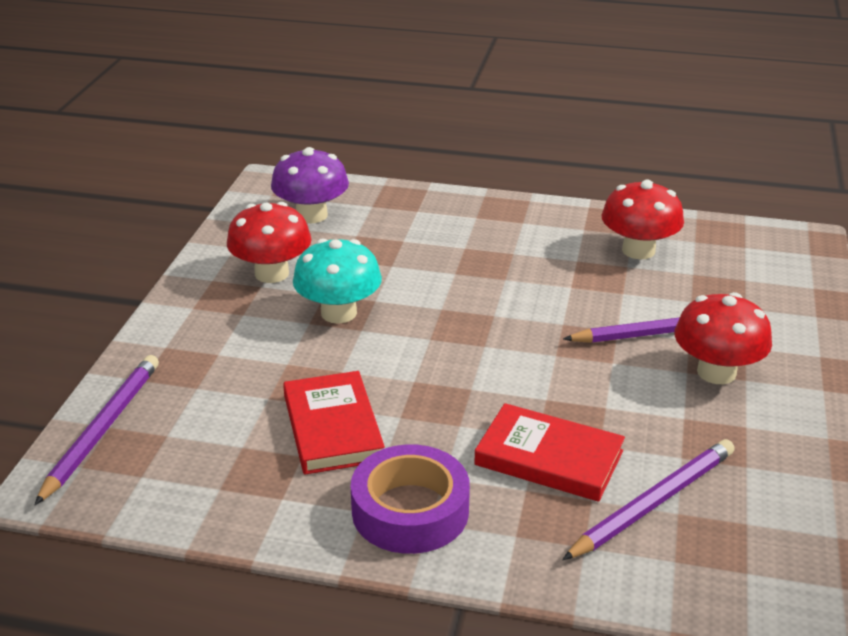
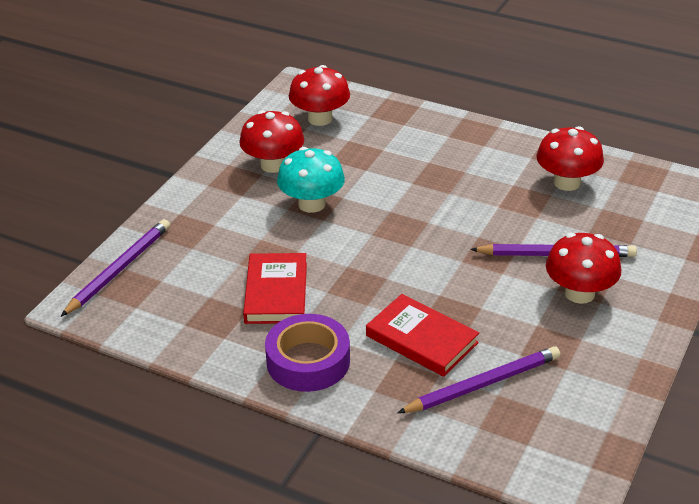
camera: 15 degrees right, 5 degrees up
(311, 215) = (320, 118): purple mushroom -> red mushroom

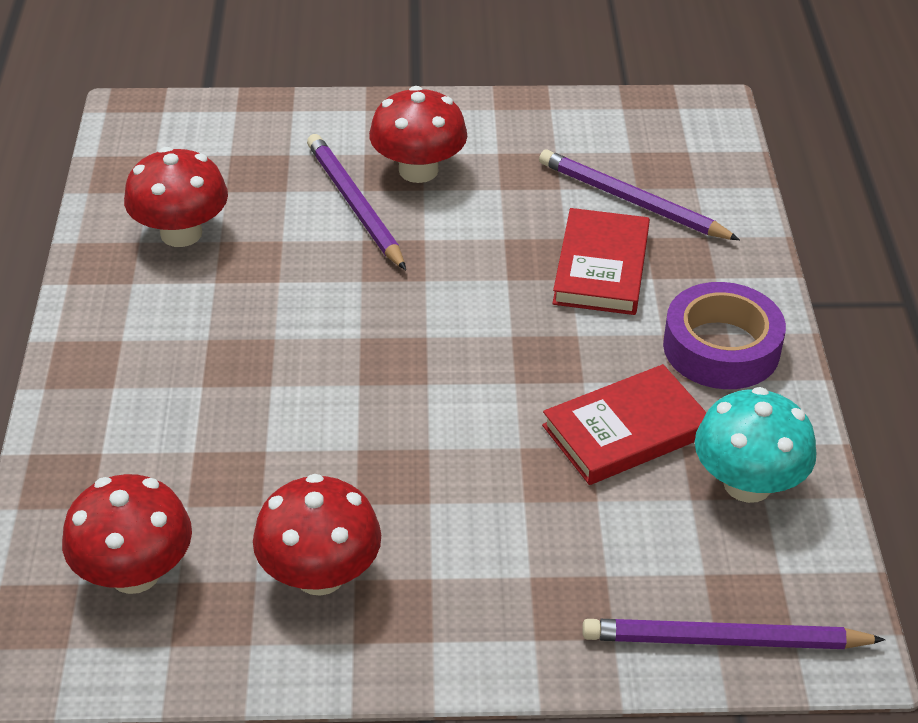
camera: 120 degrees left, 5 degrees up
(312, 204) = (399, 477): turquoise mushroom -> turquoise mushroom (747, 484)

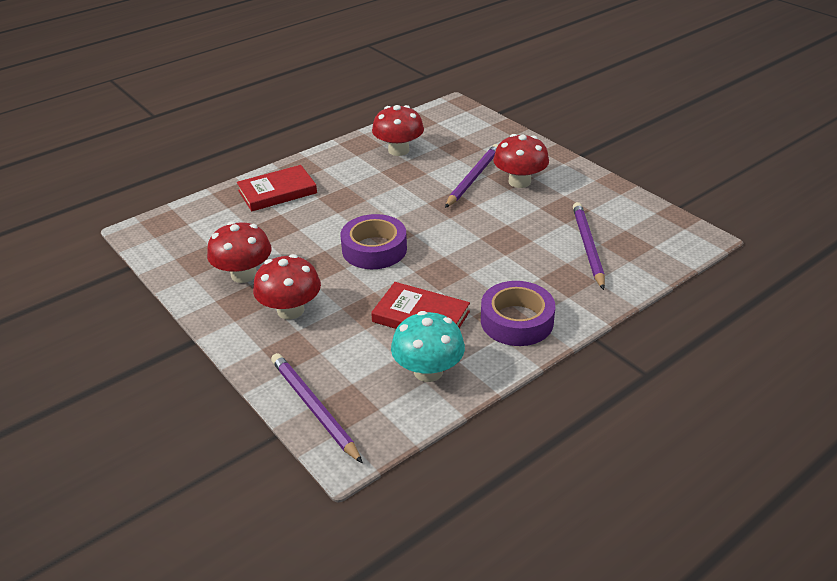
camera: 55 degrees right, 5 degrees down
(135, 573) = (203, 232): red mushroom -> red mushroom (290, 310)
(417, 395) = (374, 249): none -> purple tape
(601, 267) = (525, 259): red book -> red book (277, 192)

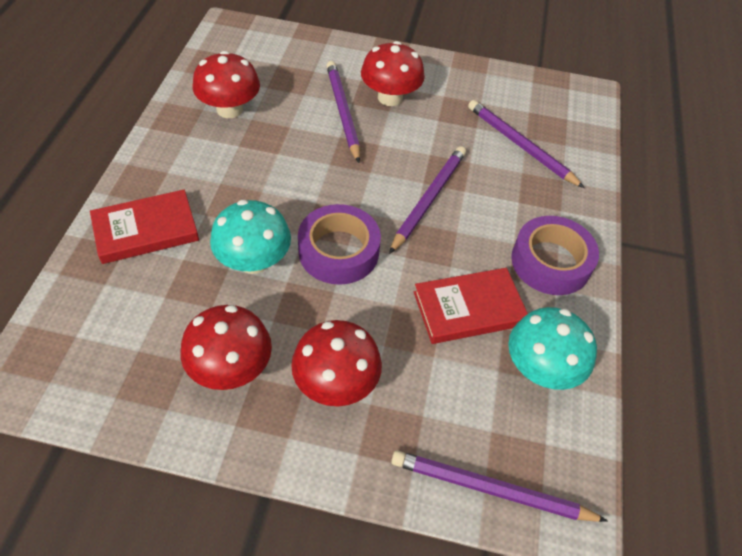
camera: 45 degrees left, 15 degrees up
(277, 192) = (146, 230): red book -> red book turned 45 degrees clockwise
(317, 231) = (253, 261): none -> turquoise mushroom
(471, 248) = (428, 199): none -> purple pencil

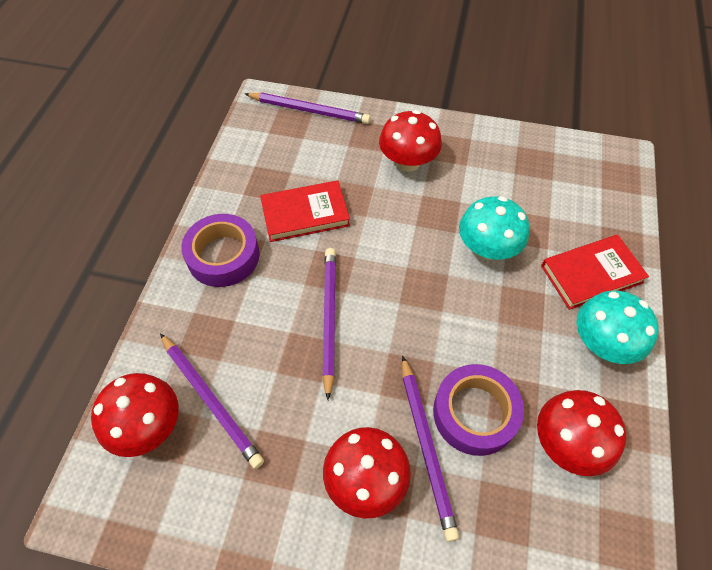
camera: 175 degrees left, 5 degrees up
(231, 368) = (483, 169): red mushroom -> red mushroom (148, 426)
(338, 251) = (415, 260): purple tape -> purple tape (475, 413)
(428, 199) = (329, 319): purple pencil -> purple pencil turned 150 degrees clockwise
(541, 368) = (258, 173): turquoise mushroom -> turquoise mushroom (602, 343)

